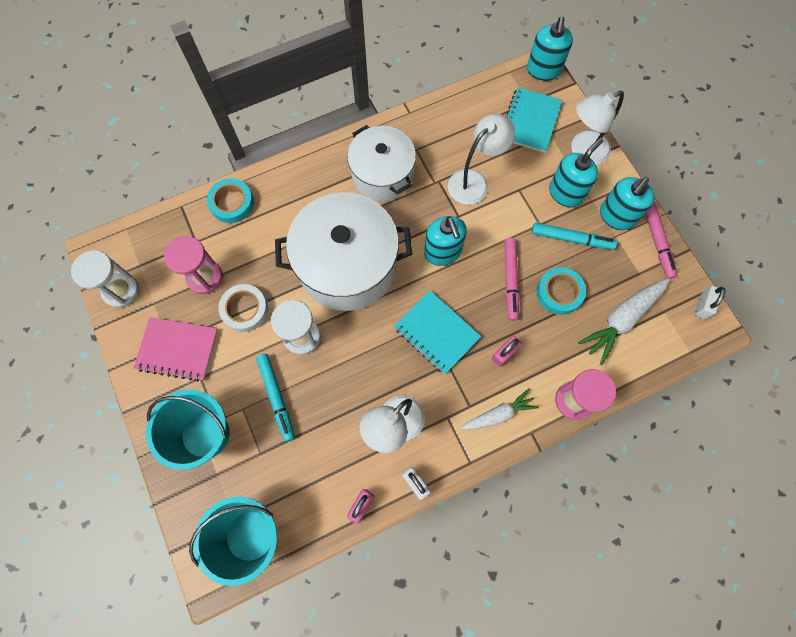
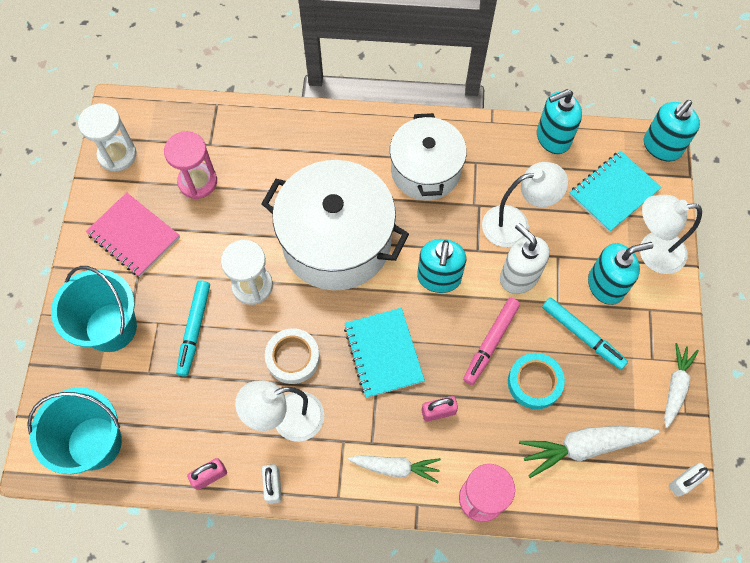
camera: 30 degrees right, 5 degrees down
(232, 203) = (264, 125): turquoise tape -> none
(245, 309) = (215, 231): white tape -> white tape (293, 358)
(500, 219) = (519, 276): none -> white soap dispenser
(616, 216) = (646, 338): turquoise soap dispenser -> turquoise soap dispenser (553, 138)
(656, 241) = (675, 387): pink marker -> white carrot

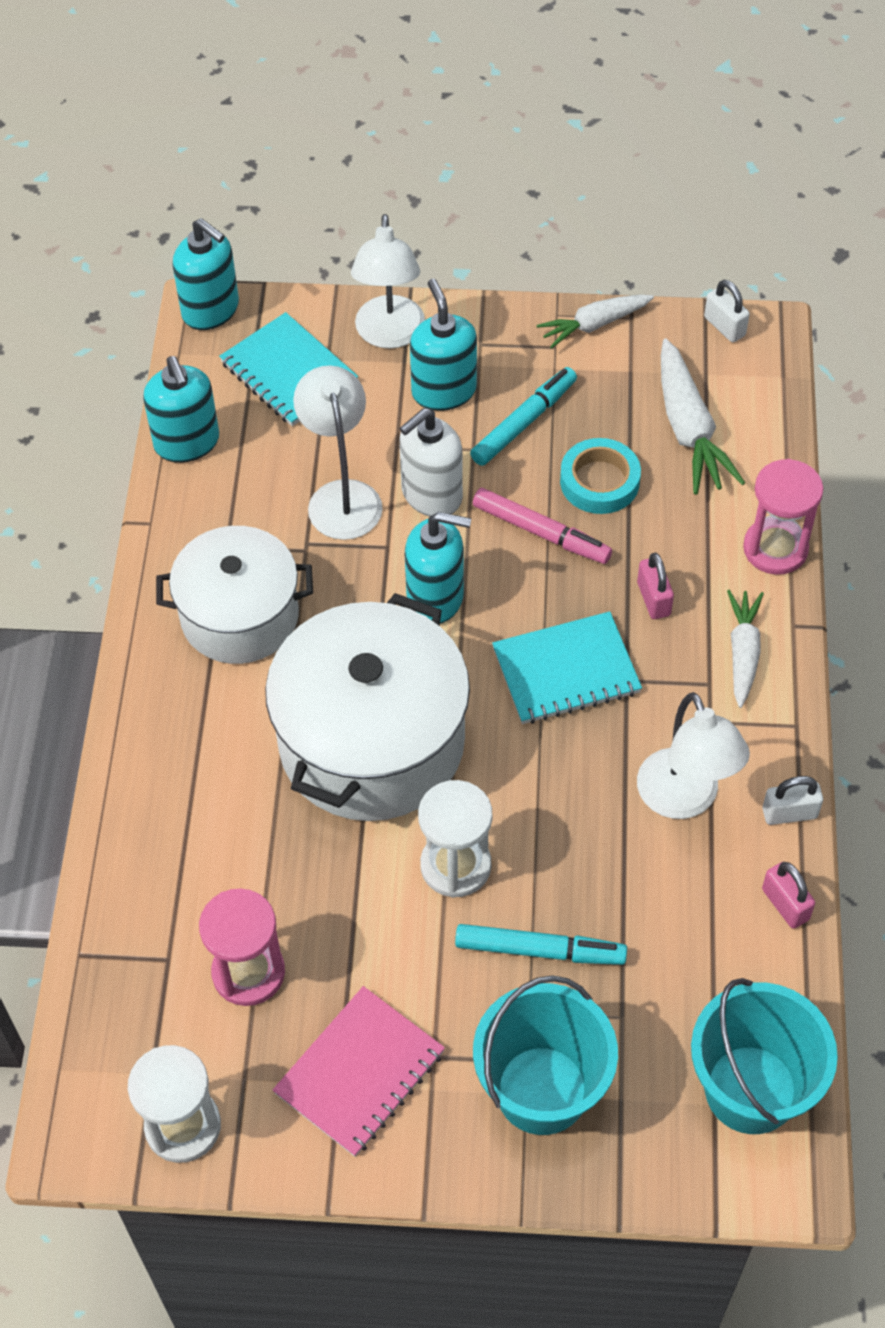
camera: 90 degrees left, 10 degrees down
(293, 358) = (581, 797): white tape -> none
(675, 387) = (594, 325): white carrot -> white carrot turned 45 degrees counterclockwise

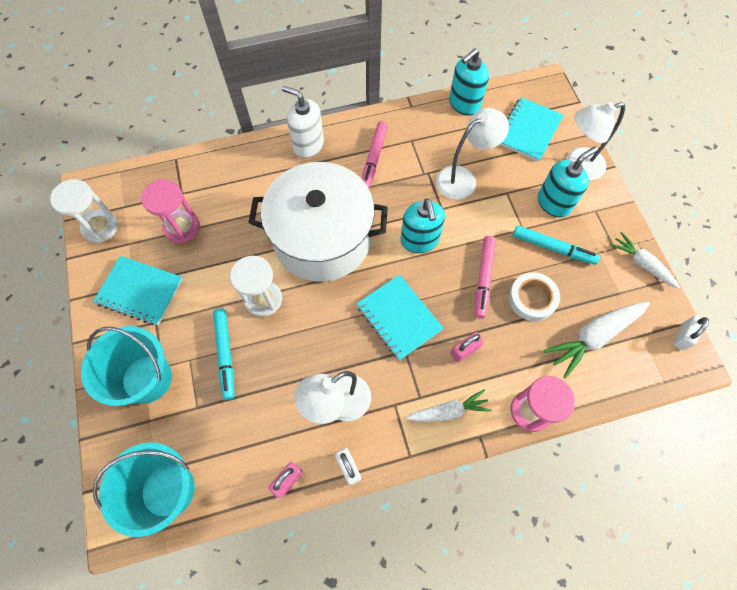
camera: 70 degrees right, 10 degrees up
(211, 310) = (549, 86): turquoise soap dispenser -> none
(240, 616) = (373, 159): white pot -> pink marker
(360, 1073) = (140, 291): pink notebook -> turquoise notebook
(431, 495) = (483, 218): white soap dispenser -> white soap dispenser (308, 145)
(599, 481) = (532, 298): turquoise tape -> white tape

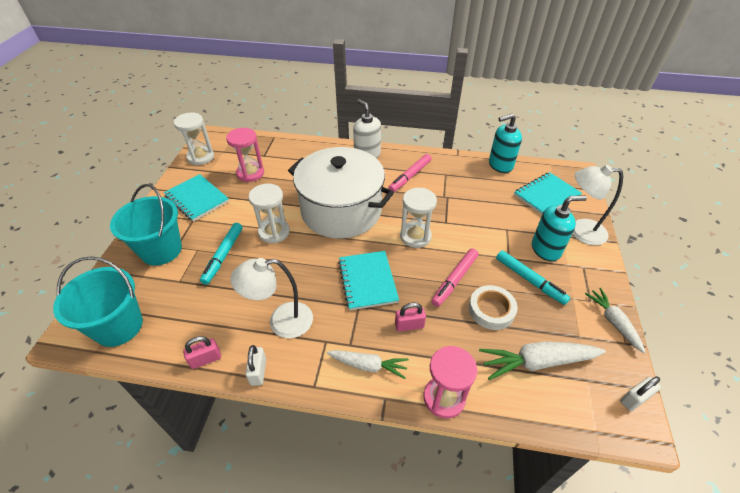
camera: 25 degrees right, 20 degrees down
(419, 240) = (415, 236): turquoise soap dispenser -> white hourglass
(463, 178) = (474, 209): white lamp -> none

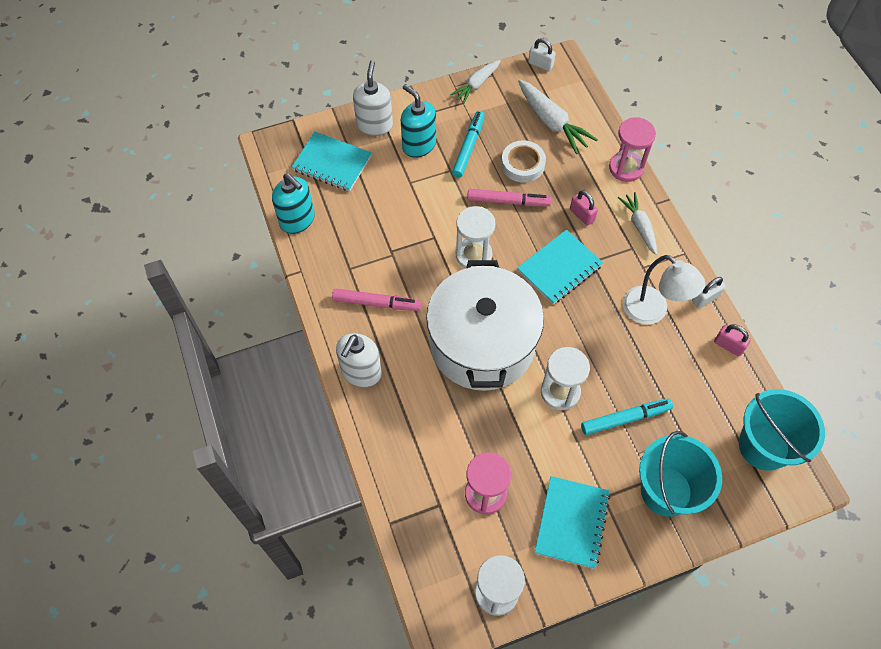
camera: 120 degrees left, 15 degrees up
(580, 231) = (374, 125): white lamp -> white soap dispenser

